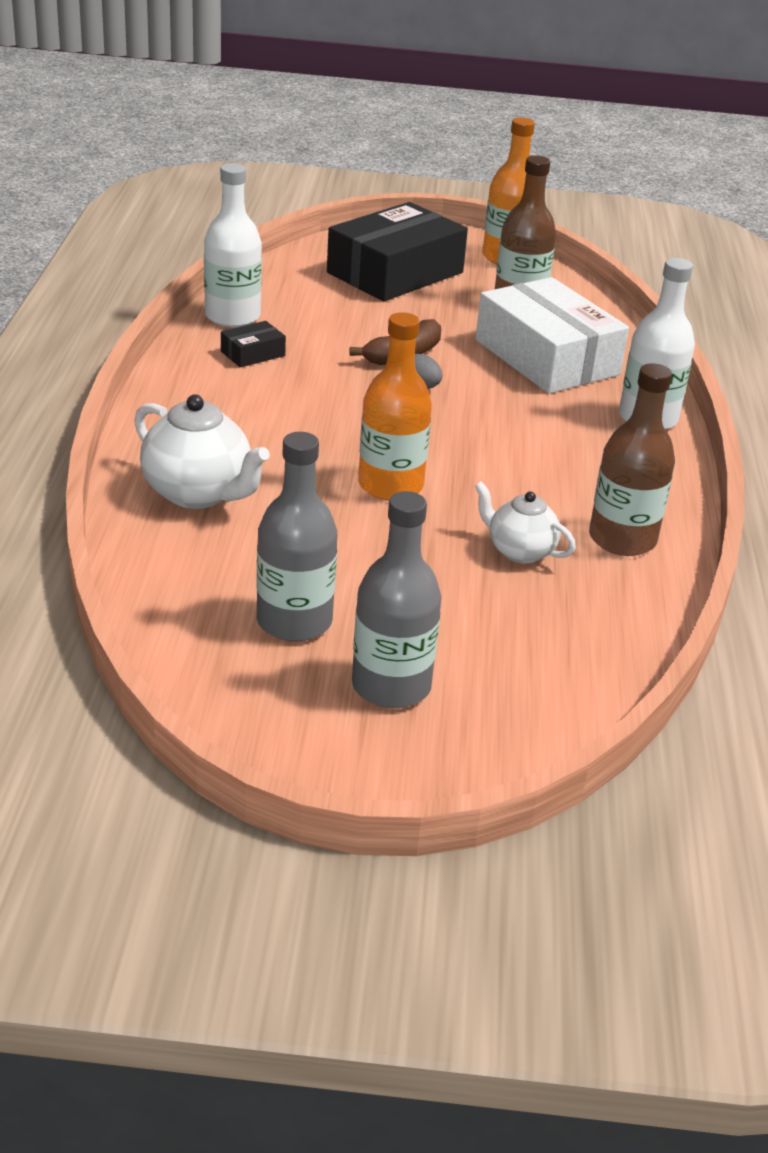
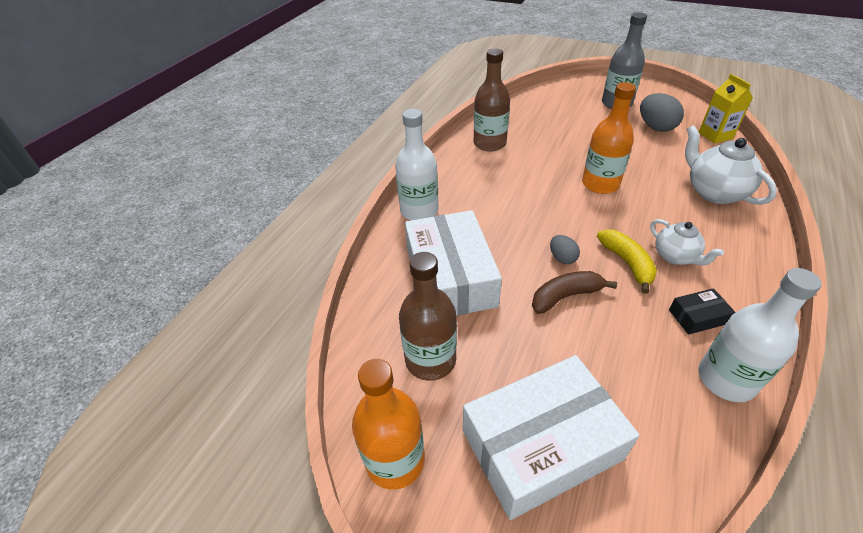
camera: 155 degrees left, 10 degrees up
(165, 614) = (715, 135): none -> yellow carton
(294, 621) = (655, 127): grey bottle -> grey egg
(335, 390) = (627, 263): none -> yellow banana
(395, 273) = (541, 445): black box -> white box
(519, 551) = (543, 144): white teapot -> white teapot (675, 257)

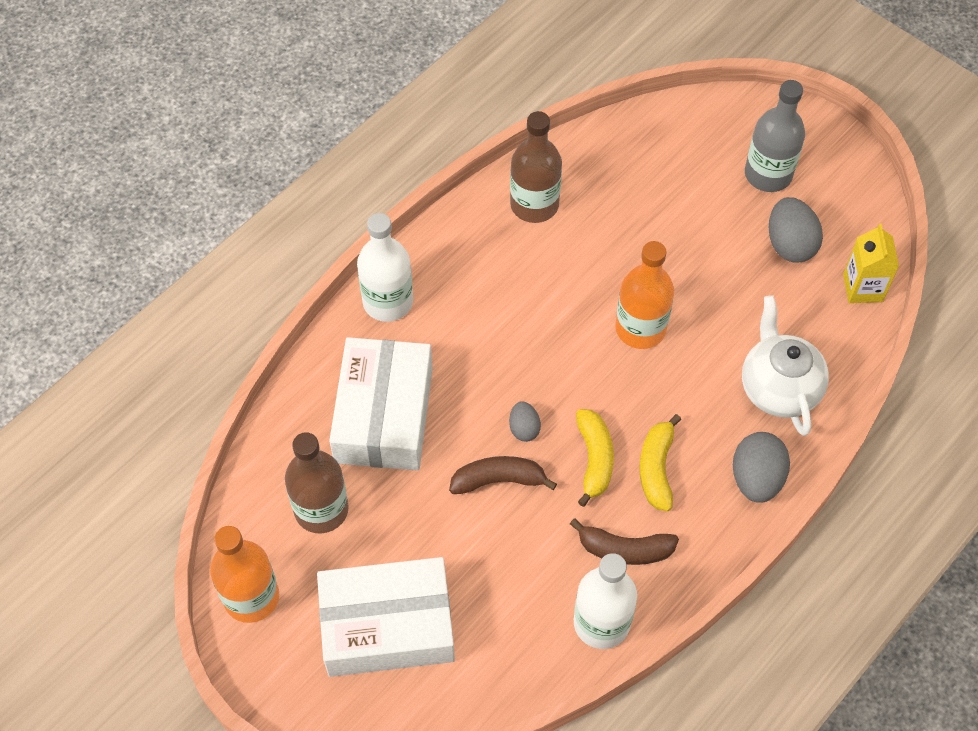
camera: 15 degrees right, 15 degrees up
(675, 257) = (656, 468): white teapot -> yellow banana
(697, 317) = (624, 549): black box -> brown banana
(748, 244) = (756, 478): none -> grey egg

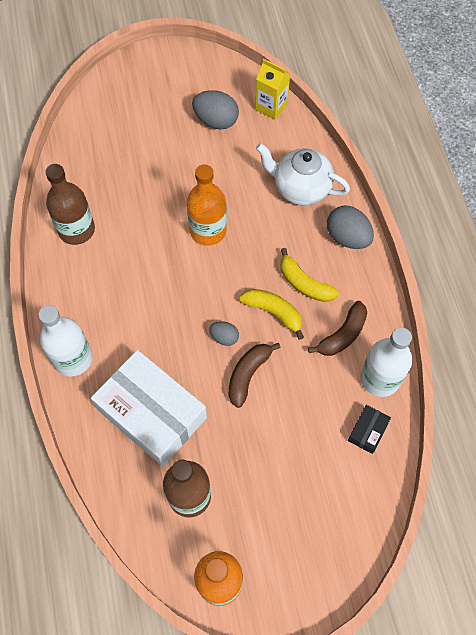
camera: 55 degrees left, 5 degrees up
(387, 625) = (299, 505): white box -> none
(526, 647) = (367, 431): none -> black box
(768, 174) = (162, 100): grey bottle -> none

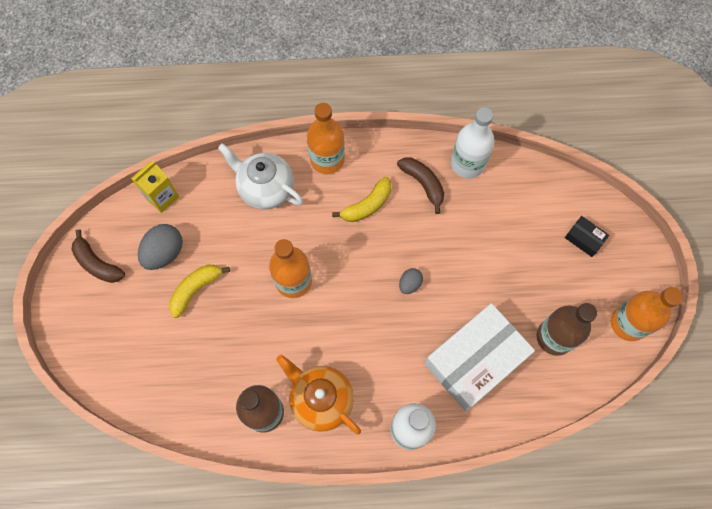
camera: 80 degrees left, 5 degrees up
(93, 274) = (321, 399): none -> orange teapot
(248, 374) = (449, 269): brown banana -> brown banana (97, 263)
(274, 312) = (391, 236): yellow banana -> yellow banana (196, 289)
(300, 188) = (265, 189): white teapot -> white teapot turned 90 degrees clockwise
(347, 237) = (327, 159): grey egg -> orange bottle
(367, 431) = (512, 183): black box -> black box (584, 238)

